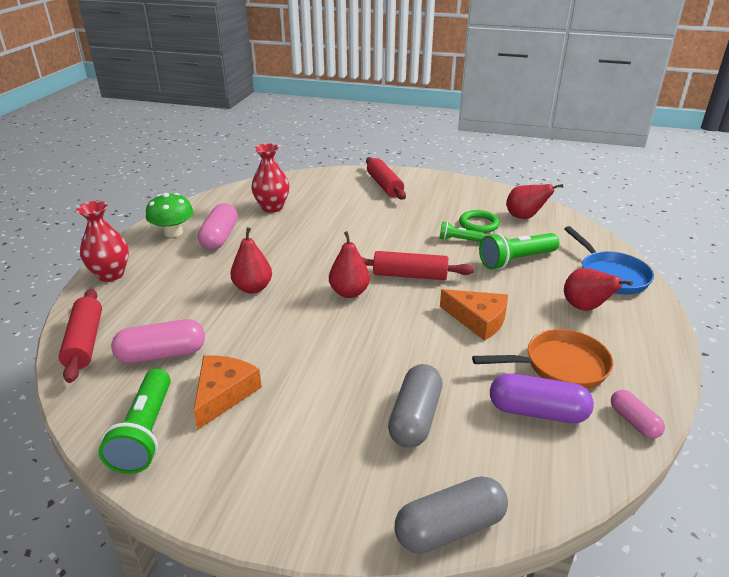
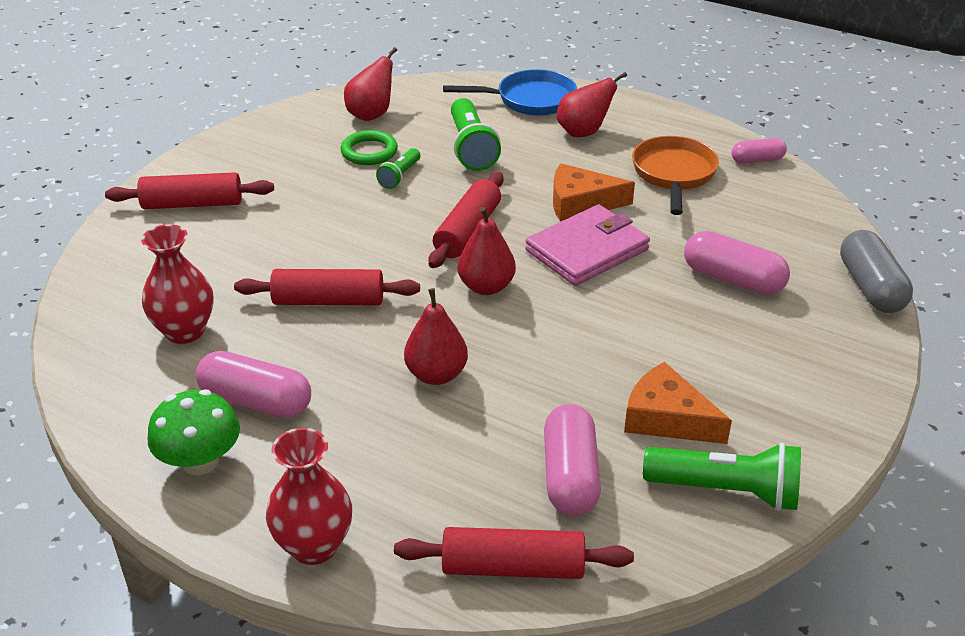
camera: 75 degrees left, 5 degrees up
(312, 241) = (328, 301): none -> red rolling pin
(415, 330) = (587, 250): none -> pink wallet
(415, 418) = (733, 279): grey capsule -> pink capsule
(478, 319) = (581, 203): orange cheese -> orange cheese turned 135 degrees counterclockwise
(537, 412) = (736, 205): purple capsule -> none

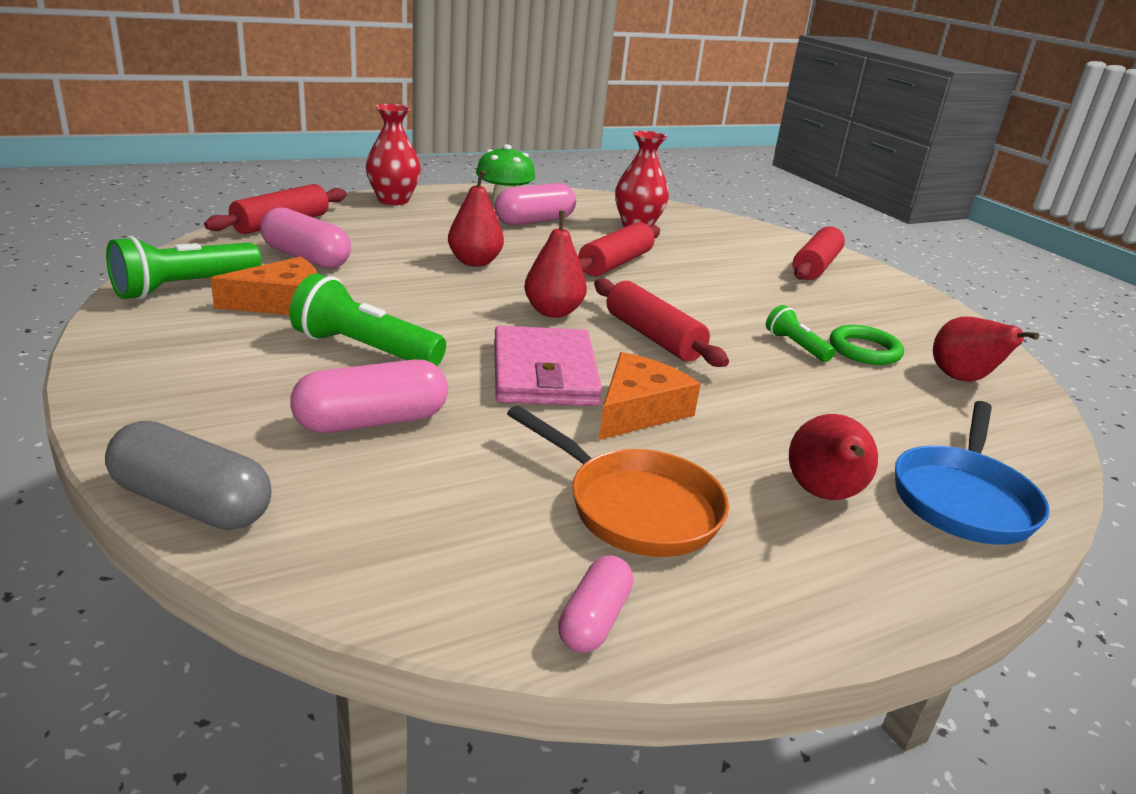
camera: 120 degrees right, 10 degrees down
(471, 148) = (833, 402): green flashlight -> green flashlight (364, 349)

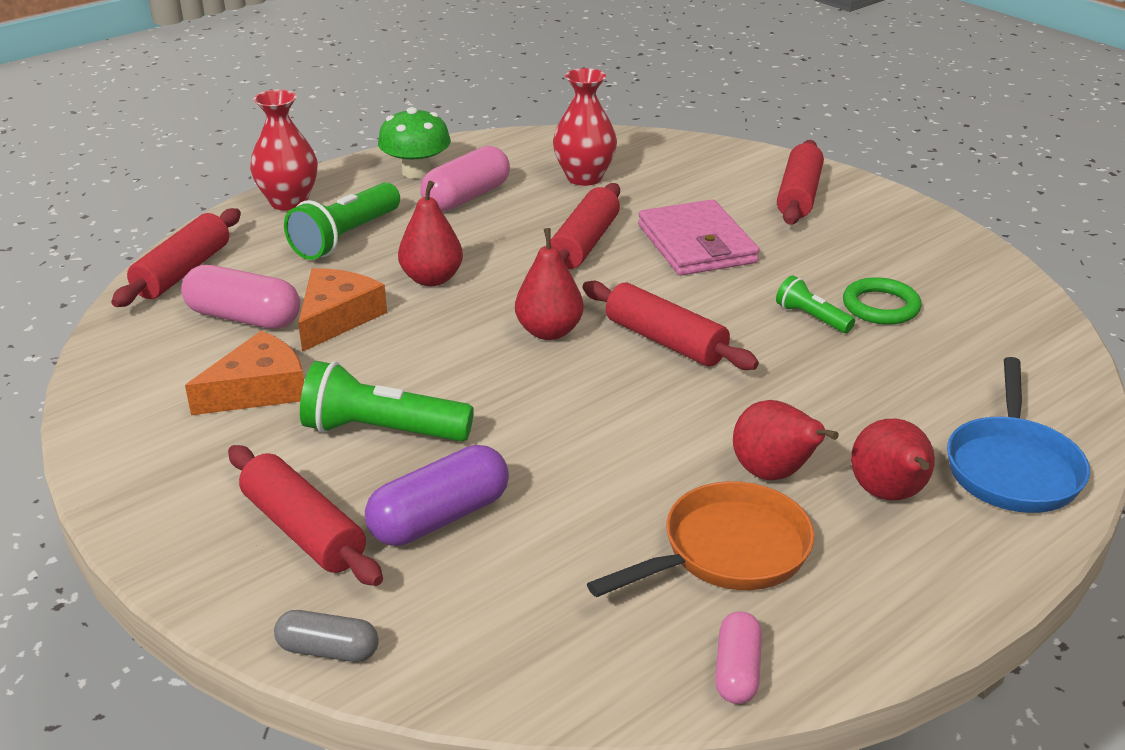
camera: 10 degrees left, 5 degrees up
(184, 288) = (140, 394): green flashlight -> green flashlight (346, 238)
(192, 503) = (328, 650): grey capsule -> grey capsule, size x0.60
(244, 405) = (304, 530): none -> red rolling pin
(372, 421) = (440, 518): pink capsule -> purple capsule
(544, 373) = (577, 416): pink wallet -> pink wallet (696, 244)
(635, 507) = (727, 552): orange pan -> orange pan turned 60 degrees counterclockwise
(638, 410) = (687, 440): orange cheese -> orange cheese (336, 318)
(962, 379) = (983, 322): red pear -> red pear (774, 474)

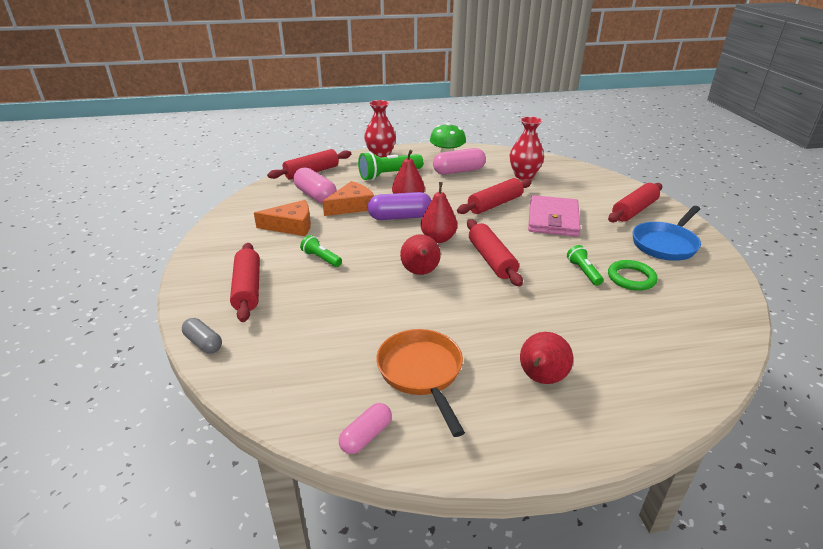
camera: 30 degrees right, 0 degrees up
(382, 431) = (321, 258): green flashlight -> green flashlight, size x0.55
(440, 518) = (306, 304): purple capsule -> purple capsule (400, 217)
(727, 552) = (422, 373): orange pan -> orange pan turned 105 degrees counterclockwise
(774, 474) = (485, 343): red pear -> red pear (420, 272)
(1012, 468) = (634, 393): blue pan -> blue pan (665, 244)

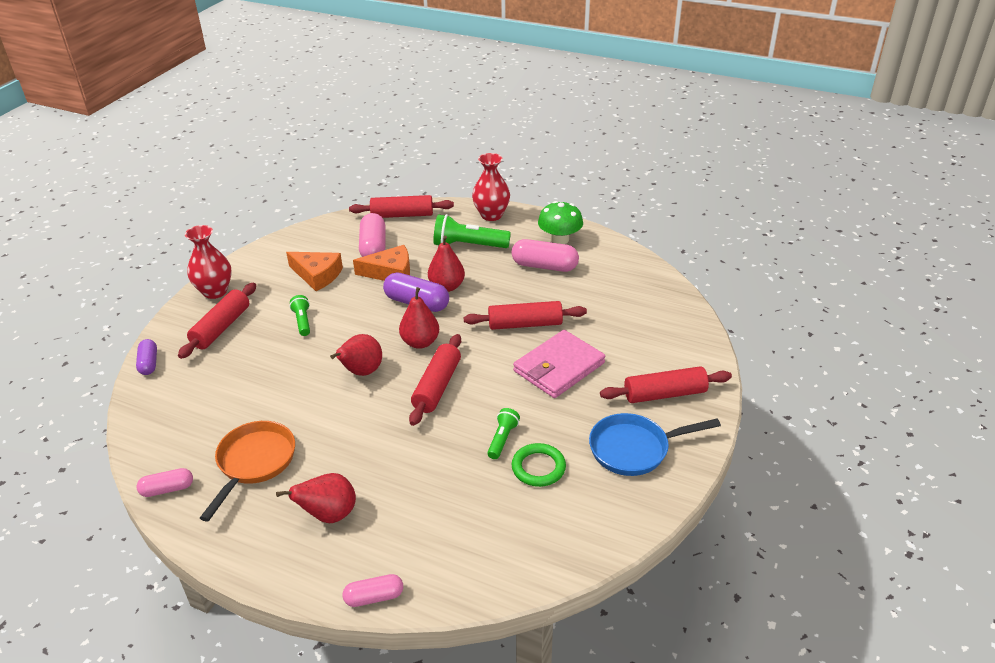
camera: 35 degrees right, 5 degrees up
(203, 343) = (149, 363): grey capsule -> purple capsule
(524, 175) = (607, 298): red vase -> red vase (215, 291)
(663, 418) = (374, 597): none -> pink capsule

